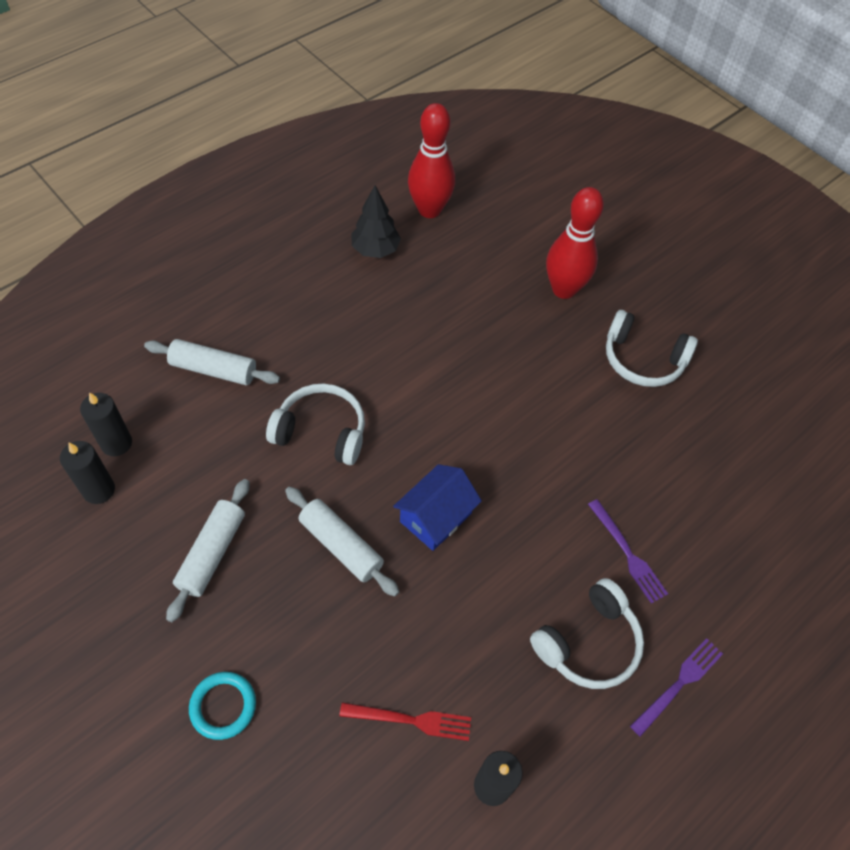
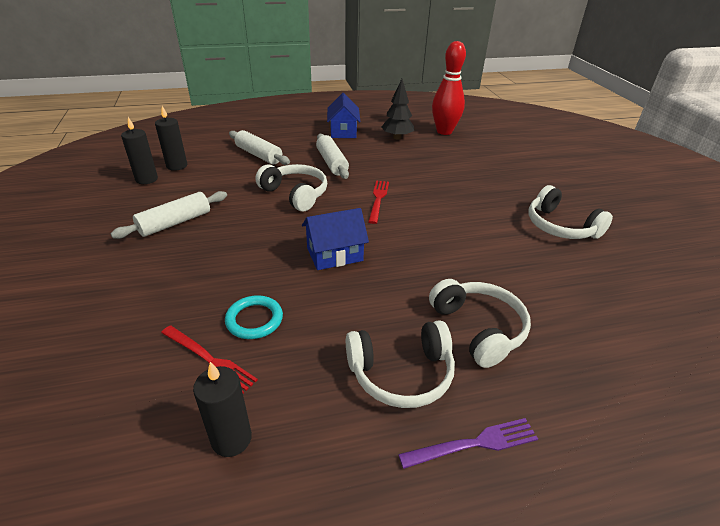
camera: 30 degrees right, 20 degrees down
(223, 706) = (96, 295): turquoise ring -> turquoise ring (254, 320)
(293, 263) = (343, 131): none -> blue house
(341, 546) = (256, 246): white rolling pin -> white rolling pin (331, 163)
(427, 397) = (378, 199): none -> red fork
(564, 289) = (515, 180): red bowling pin -> none
(628, 554) = (479, 328): purple fork -> white headphones

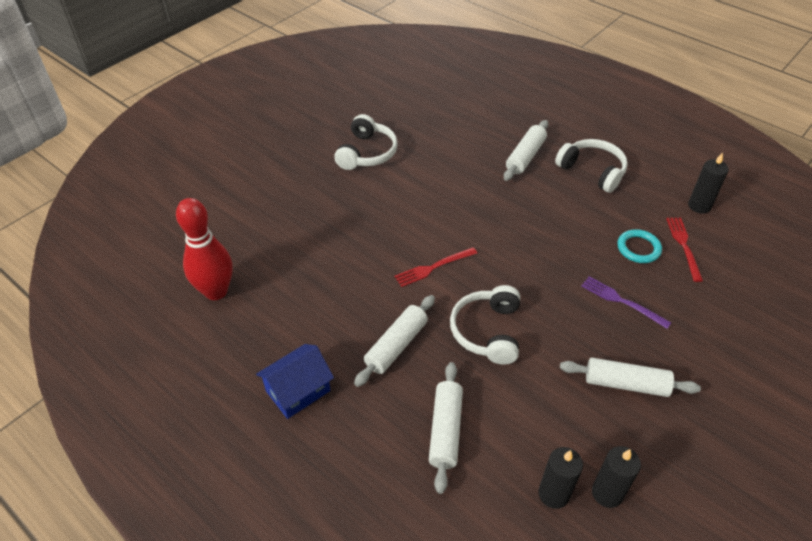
camera: 125 degrees left, 10 degrees up
(334, 254) = (537, 250): blue house -> none
(397, 137) = (273, 326): black tree -> none
(474, 444) = (598, 135): purple fork -> purple fork (621, 301)
(479, 328) = (525, 156): white headphones -> white rolling pin

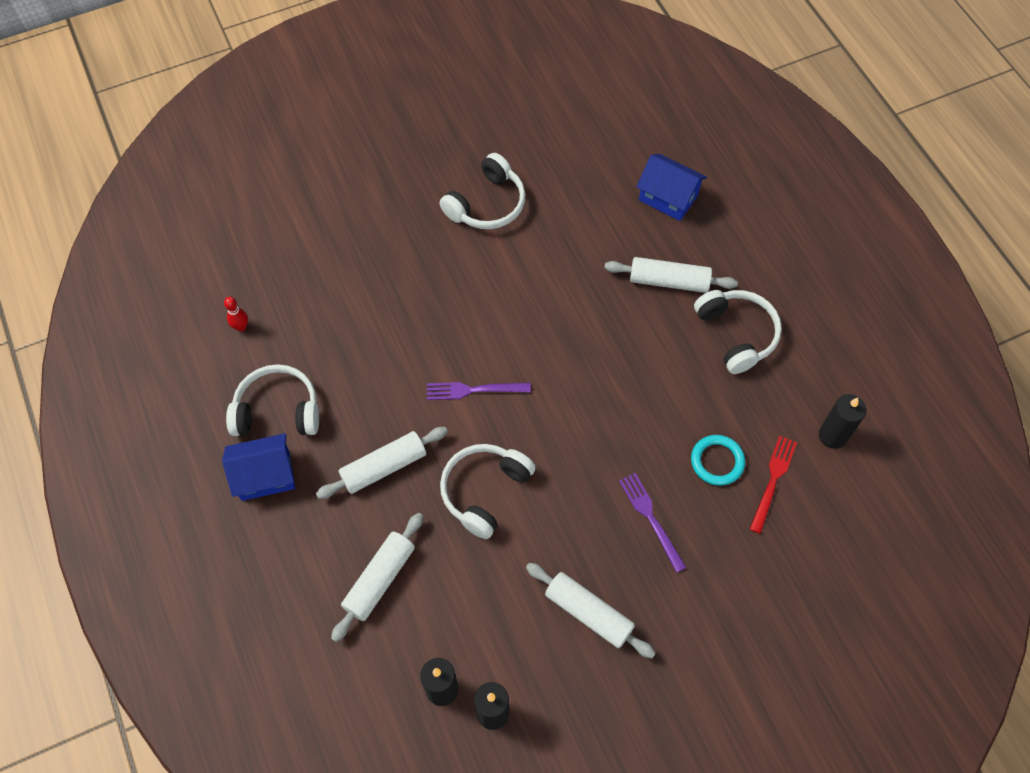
camera: 25 degrees right, 15 degrees up
(216, 291) = (241, 327): red bowling pin -> red bowling pin, size x0.40
(281, 339) = (277, 410): none -> white headphones
(433, 267) = (473, 390): red fork -> purple fork
(490, 112) = (668, 197): none -> blue house
(525, 156) = (669, 281): white rolling pin -> white rolling pin turned 45 degrees clockwise

